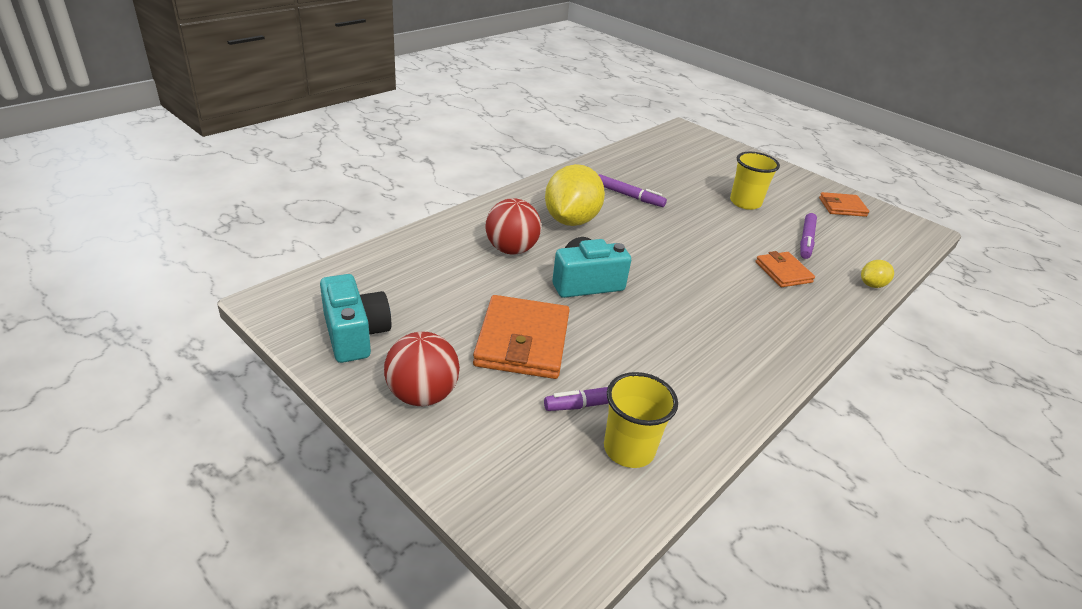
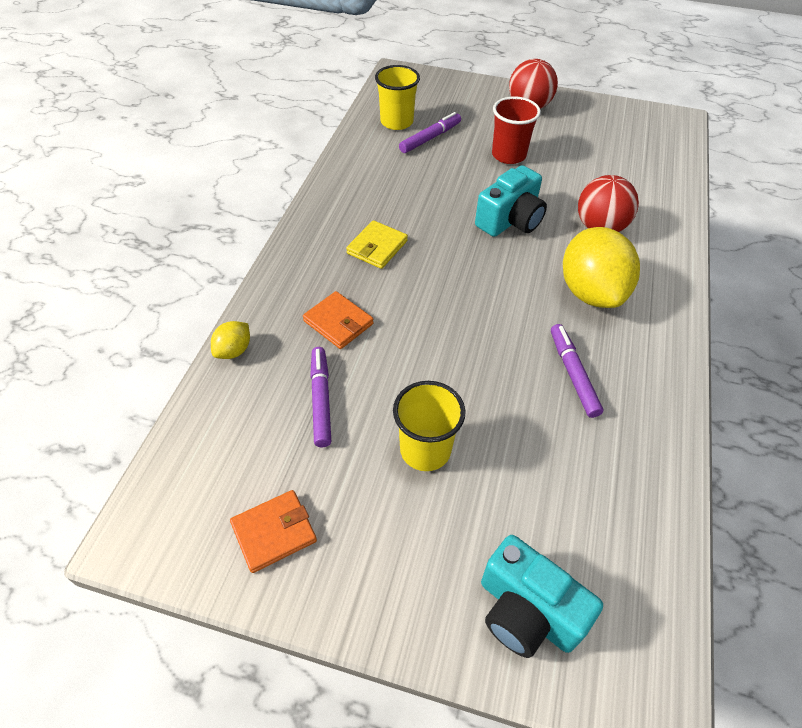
camera: 155 degrees right, 15 degrees up
(355, 334) = (606, 120): turquoise camera -> turquoise camera (527, 611)
(522, 341) = (508, 155): orange wallet -> red cup
(629, 196) = (573, 374): purple marker -> purple marker turned 75 degrees clockwise
(729, 309) = (377, 247): none -> yellow wallet

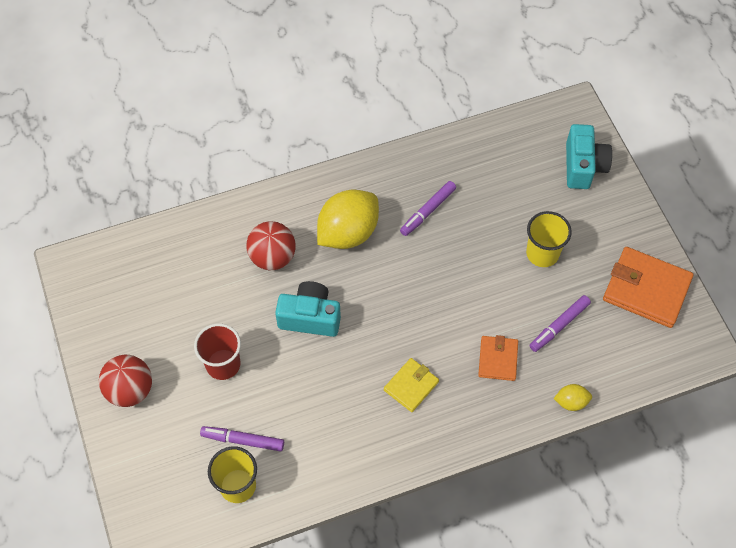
camera: 125 degrees left, 10 degrees up
(274, 532) = (646, 289): orange wallet -> orange wallet, size x1.75
(377, 247) = (411, 386): yellow wallet -> yellow wallet turned 45 degrees counterclockwise

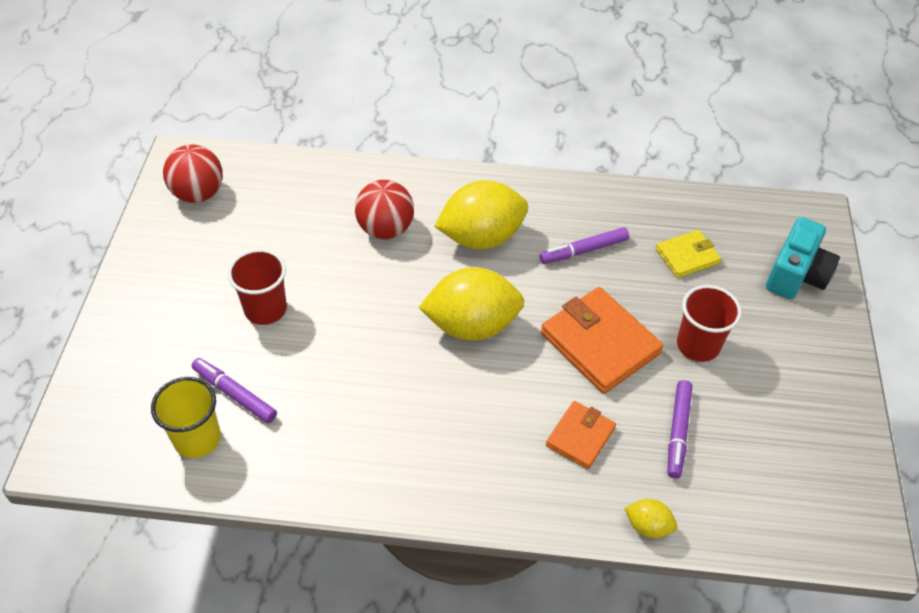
camera: 25 degrees right, 10 degrees down
(130, 390) = (155, 293): red ball -> red ball (198, 193)
(310, 317) = (388, 302): turquoise camera -> none
(380, 309) = (472, 325): none -> yellow lemon
(411, 386) = (459, 420): yellow wallet -> yellow wallet (687, 256)
(542, 253) = (698, 345): yellow cup -> red cup
(559, 326) = (678, 432): purple marker -> purple marker turned 60 degrees counterclockwise
(646, 289) = (814, 438): orange wallet -> orange wallet (600, 343)

